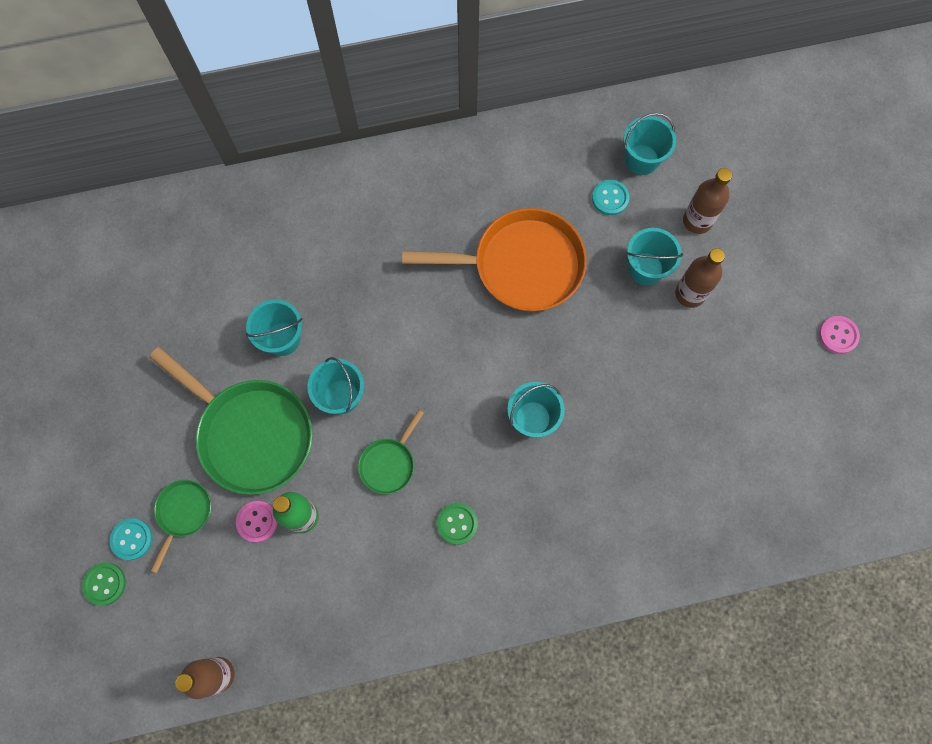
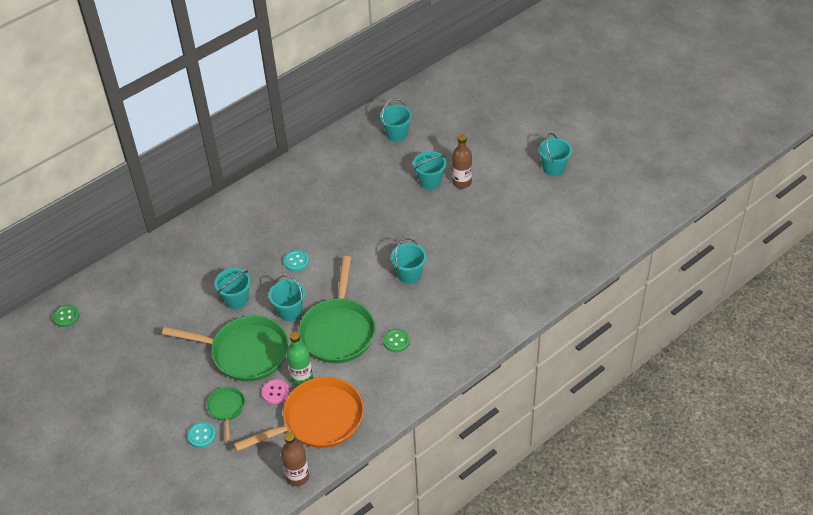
camera: 25 degrees left, 25 degrees down
(104, 584) = (198, 465): green button -> green button (66, 316)
(389, 463) = (338, 330): green pan -> green pan, size x2.07
(520, 265) = (357, 208): orange pan -> orange pan (318, 420)
(610, 198) = (389, 158): turquoise button -> turquoise button (296, 261)
(697, 221) = (445, 149): brown bottle -> none
(838, 335) = (553, 168): pink button -> turquoise bucket

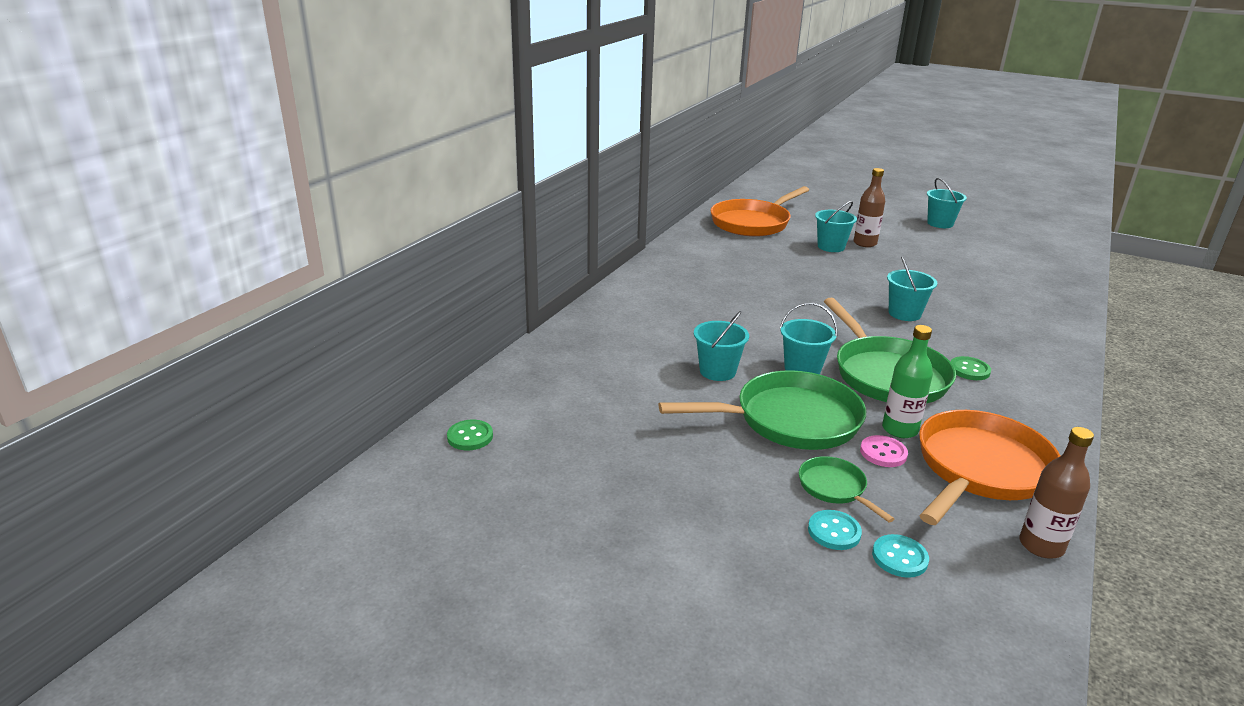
camera: 25 degrees left, 20 degrees down
(296, 261) = (756, 325): turquoise button -> turquoise button (899, 557)
(396, 134) = (753, 223): turquoise bucket -> orange pan

